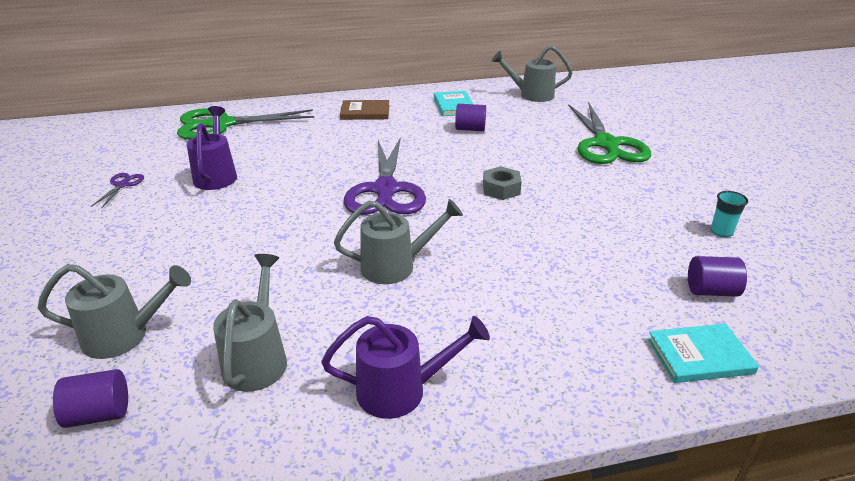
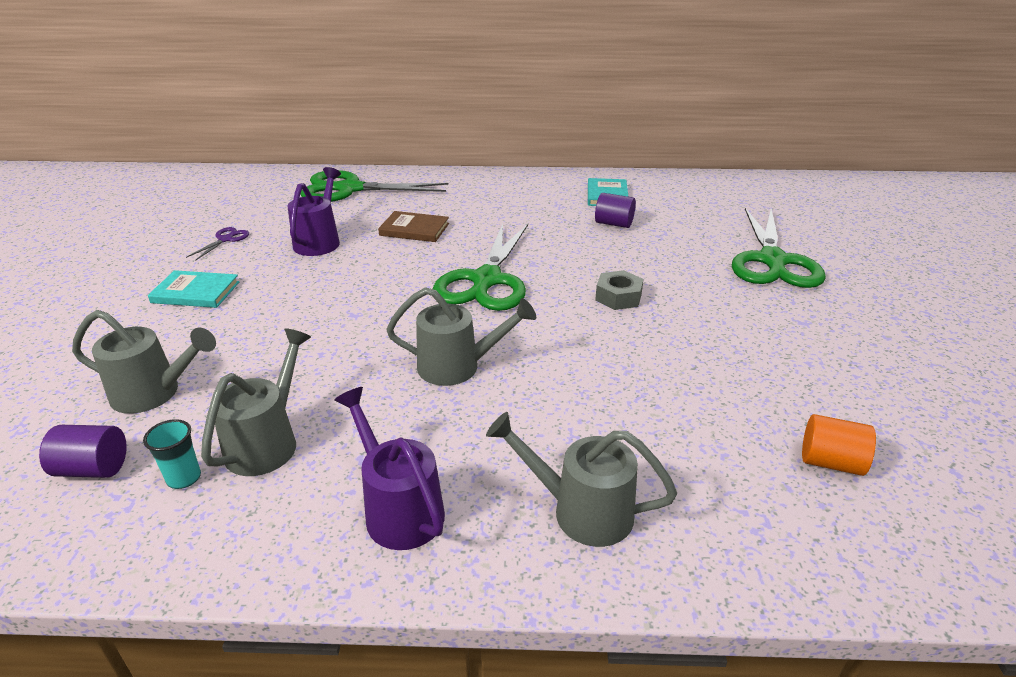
camera: 15 degrees right, 0 degrees up
(365, 112) = (504, 192): brown book -> brown book (414, 229)
(385, 190) = (486, 281): purple scissors -> green scissors
(402, 390) = (398, 508): purple watering can -> purple watering can turned 135 degrees counterclockwise
(531, 95) = (705, 192): grey watering can -> grey watering can (580, 511)
(699, 356) = (777, 542): turquoise book -> turquoise book (195, 292)
(711, 291) = (830, 462): purple cylinder -> orange cylinder
(721, 232) = (878, 390): turquoise cup -> turquoise cup (184, 478)

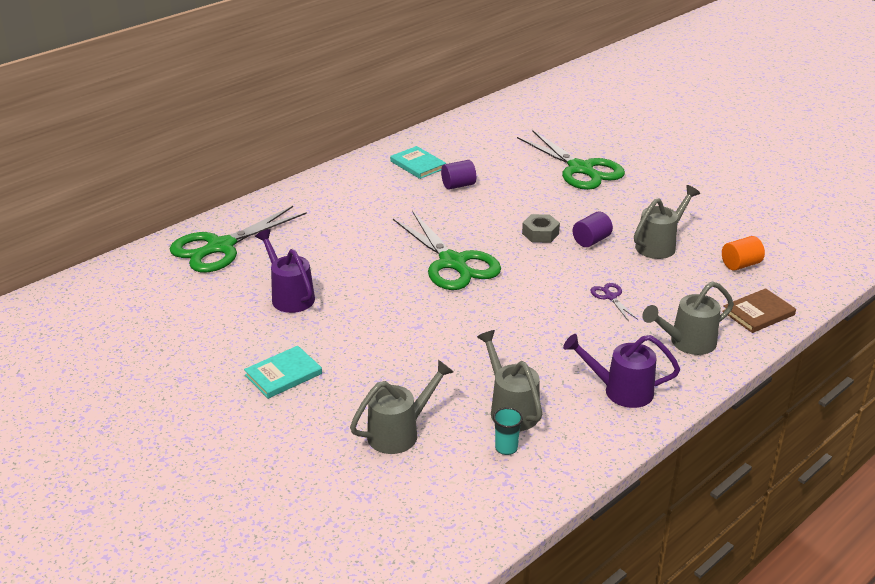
camera: 45 degrees left, 0 degrees up
(93, 468) = (452, 477): purple cylinder -> purple cylinder (591, 240)
(226, 239) = (214, 332): purple scissors -> purple scissors (610, 297)
(414, 229) = (339, 253): brown book -> brown book (758, 313)
(458, 367) = (530, 318): grey watering can -> grey watering can (659, 245)

